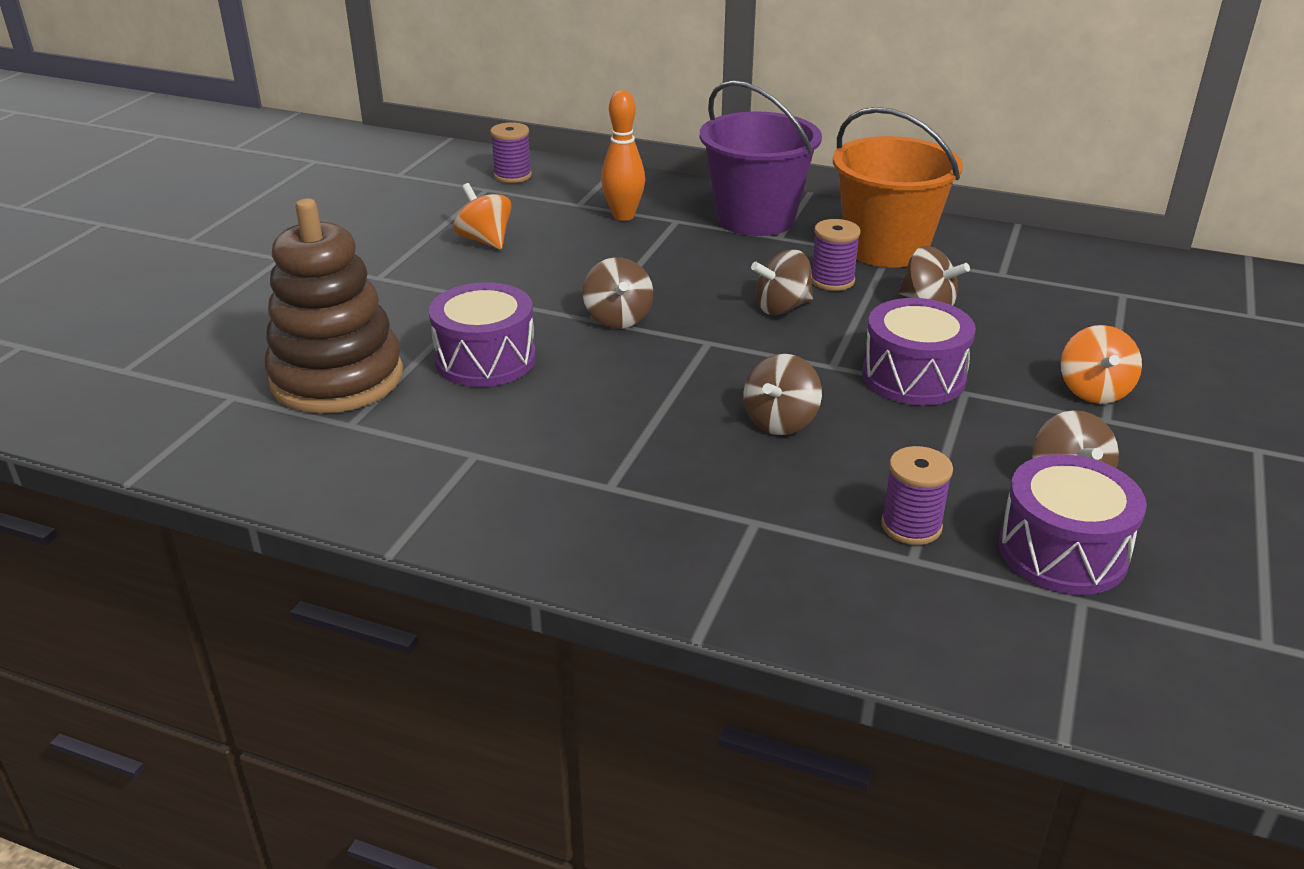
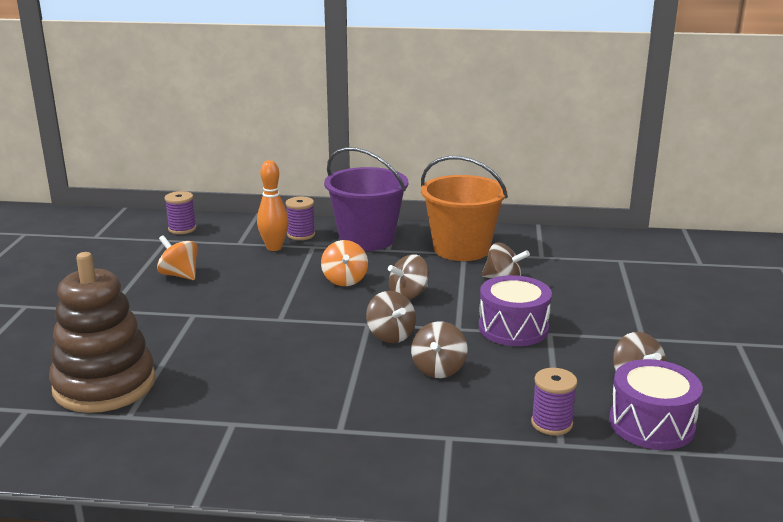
camera: 15 degrees left, 10 degrees down
(485, 359) = (213, 356): purple drum -> none
(618, 318) = (298, 316): brown spinning top -> brown spinning top (390, 335)
(832, 280) = (435, 273): purple spool -> purple spool (301, 235)
(1093, 391) = (628, 322): orange spinning top -> orange spinning top (344, 280)

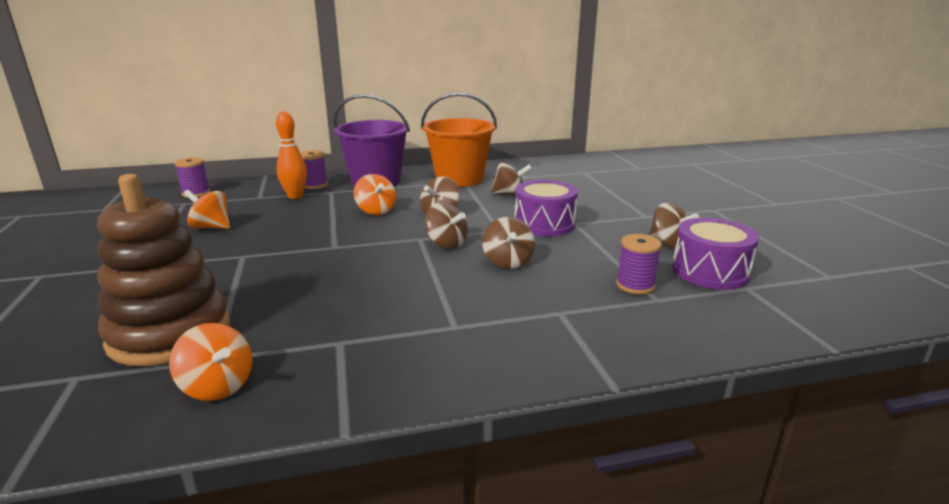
camera: 20 degrees left, 0 degrees up
(122, 442) = (218, 386): none -> orange spinning top

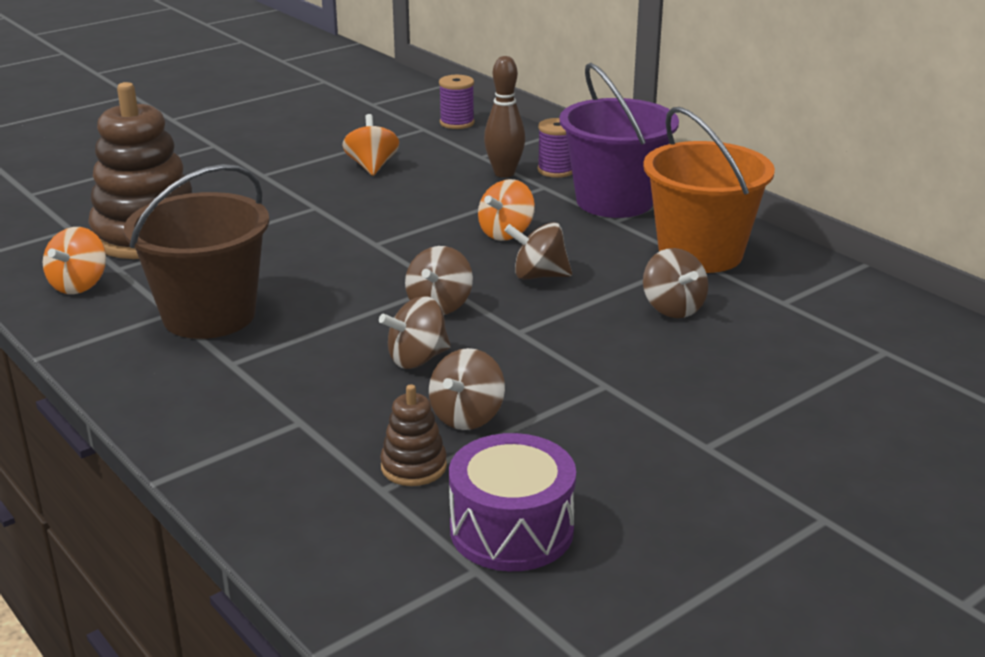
camera: 65 degrees right, 5 degrees up
(295, 196) = (504, 173): orange bowling pin -> brown bowling pin
(366, 324) = (209, 315): none -> brown bucket
(544, 224) = (576, 360): purple drum -> none
(635, 285) = (413, 466): purple spool -> brown stacking toy
(669, 244) = (594, 482): brown spinning top -> brown spinning top (467, 417)

